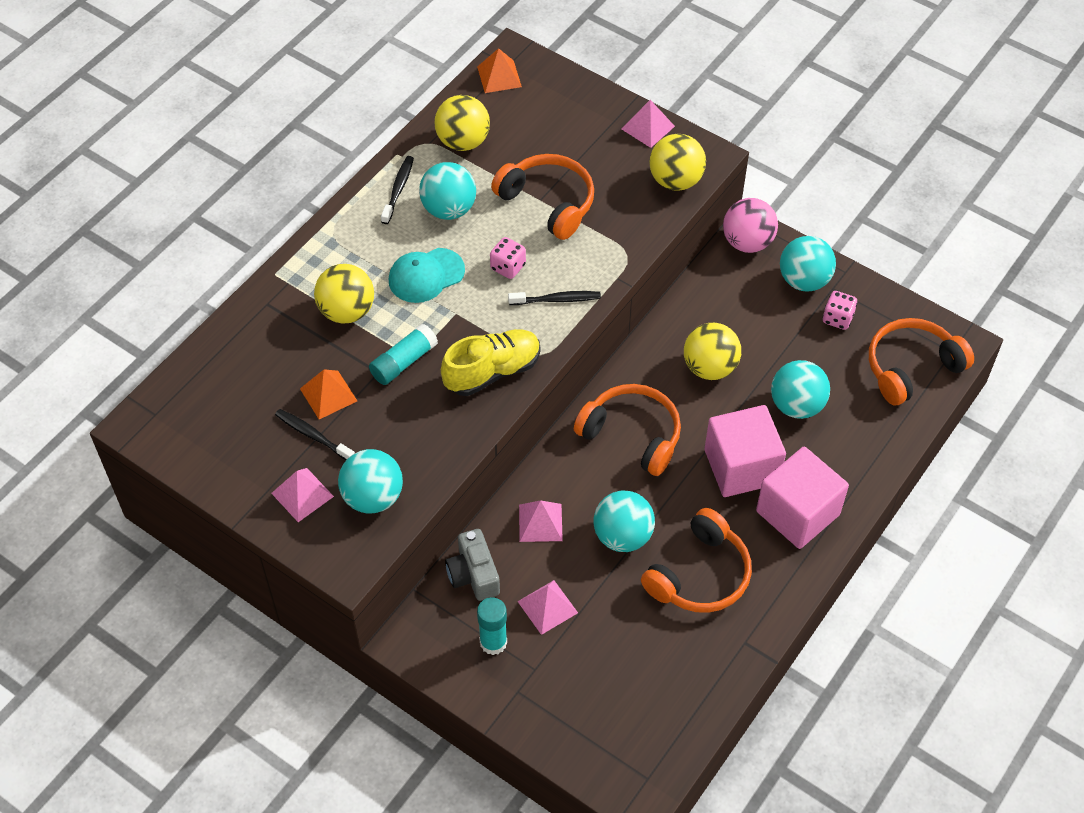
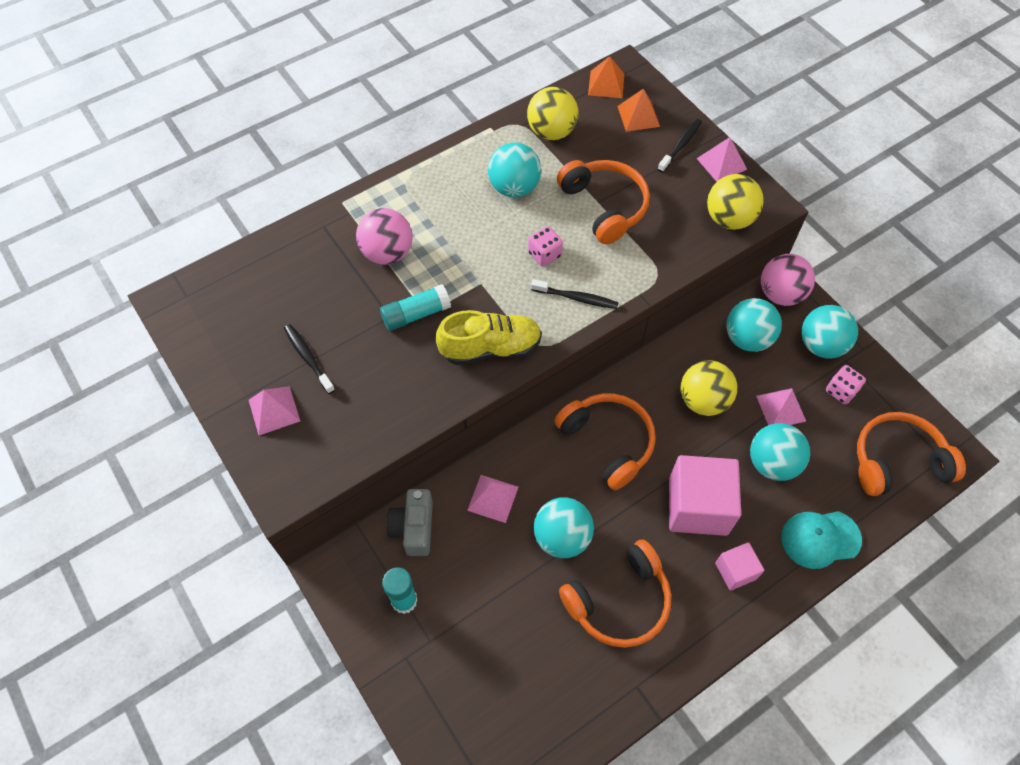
camera: 20 degrees right, 5 degrees up
(328, 394) = (338, 324): orange pyramid -> orange pyramid (638, 116)
(347, 311) = (387, 253): yellow ball -> pink ball
(373, 497) = (334, 433): turquoise ball -> turquoise ball (747, 338)
(398, 189) = (478, 158): black toothbrush -> black toothbrush (680, 145)
(426, 275) = (469, 241): turquoise cap -> turquoise cap (820, 539)
(547, 607) = (466, 583): pink pyramid -> pink pyramid (781, 408)
(797, 513) = (735, 571): pink cube -> pink cube, size x0.52

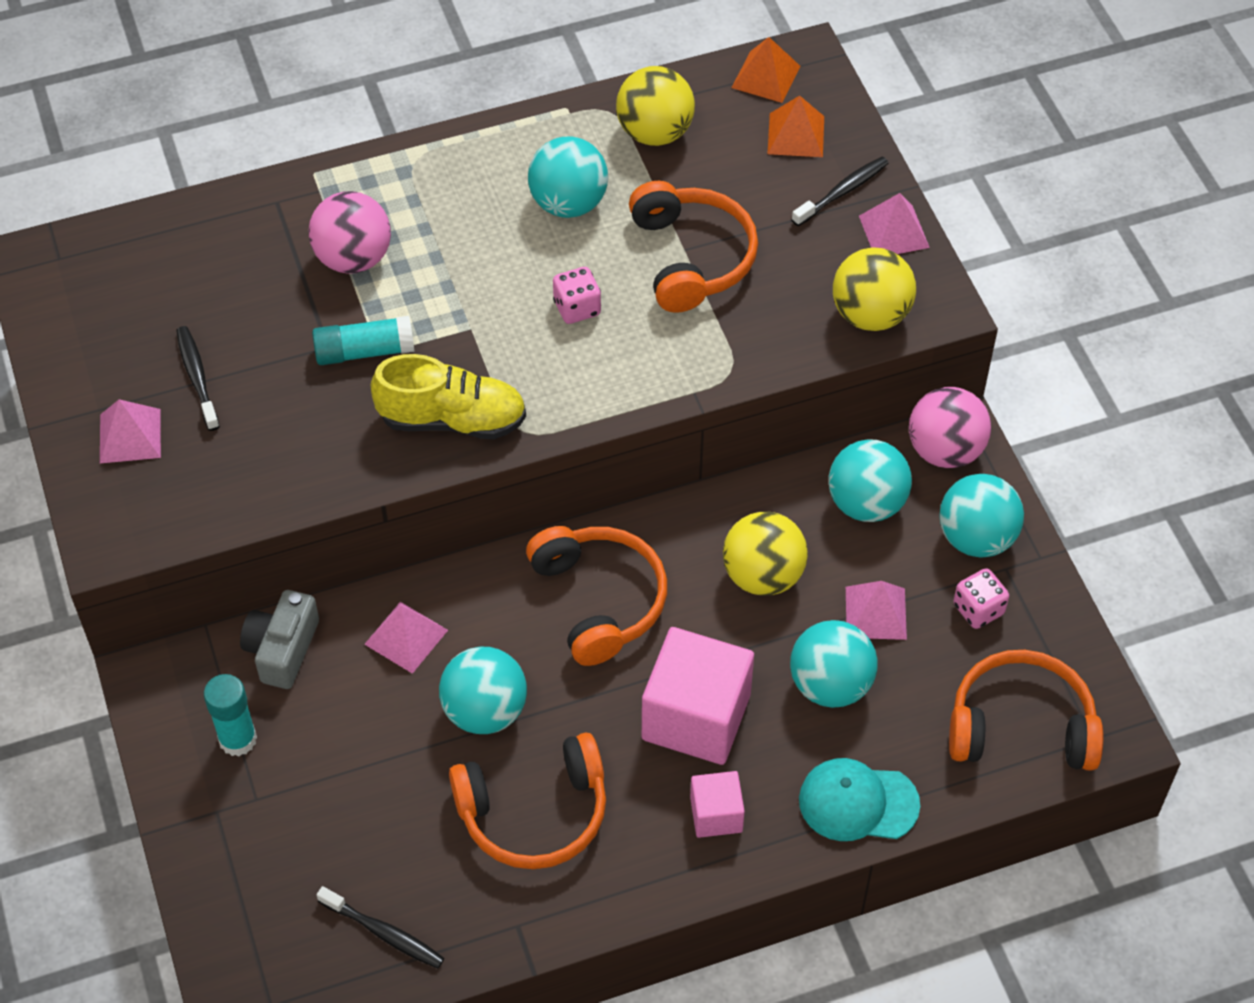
camera: 15 degrees right, 5 degrees down
(576, 298) = (599, 378): black toothbrush -> black toothbrush (383, 933)

